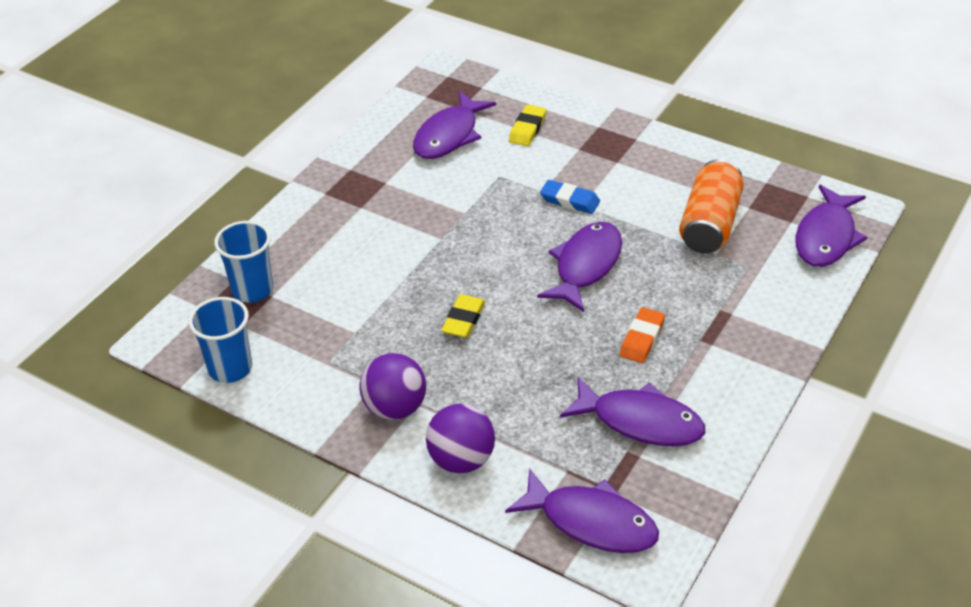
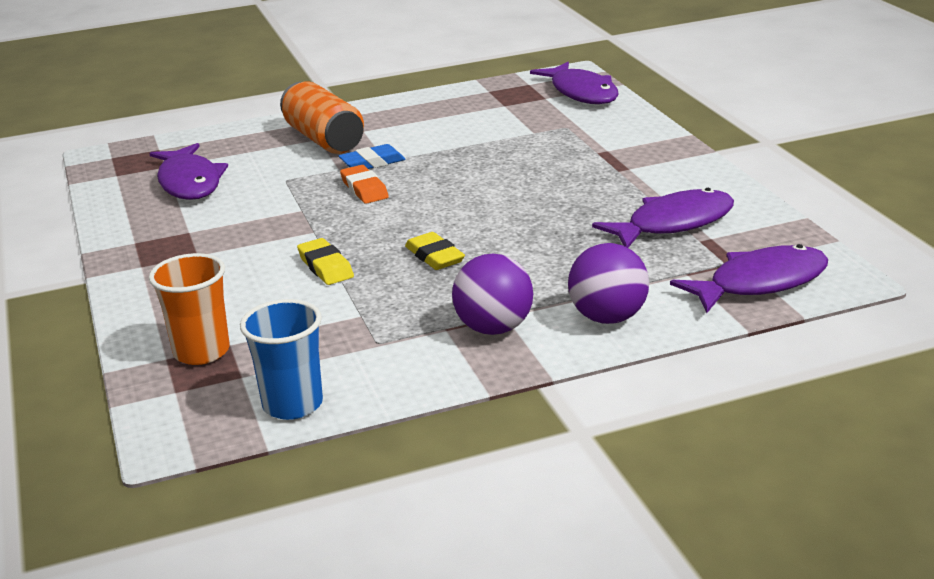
camera: 50 degrees left, 15 degrees down
(252, 290) = (201, 352): blue cup -> orange cup
(527, 129) = (252, 149): yellow eraser -> yellow eraser (325, 267)
(585, 266) = (460, 183): purple fish -> none
(642, 338) = (581, 191): orange eraser -> orange eraser (364, 189)
(709, 224) = (497, 123): orange can -> orange can (324, 139)

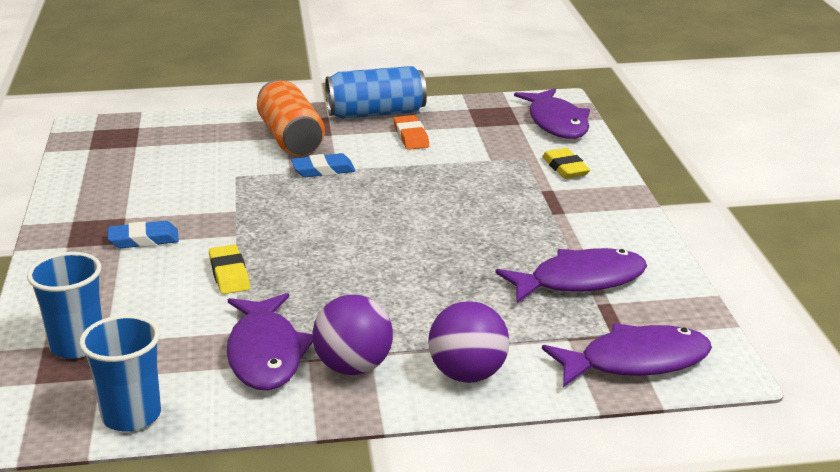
camera: 10 degrees right, 0 degrees up
(189, 182) = (149, 166): purple fish -> purple fish (266, 353)
(201, 352) = (77, 345): orange cup -> blue cup
(220, 249) = (143, 240): none -> blue eraser
(364, 189) = (303, 197): orange eraser -> orange eraser (411, 136)
(399, 106) = (376, 113): none -> blue can
(435, 256) = (334, 279): yellow eraser -> yellow eraser (565, 168)

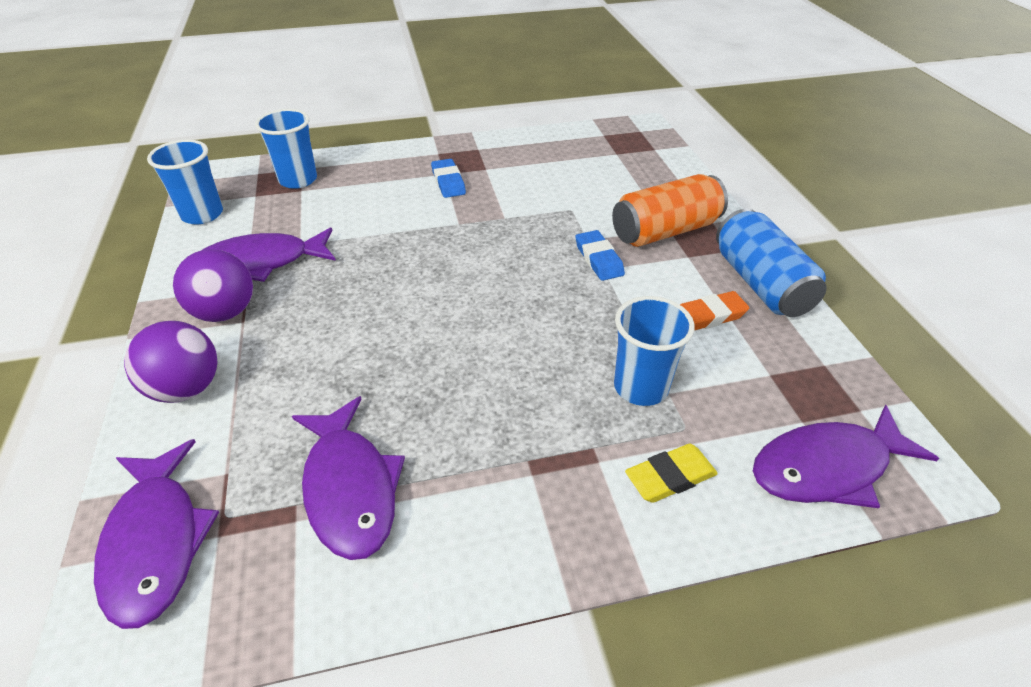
camera: 85 degrees right, 15 degrees up
(229, 274) = (390, 229): yellow eraser -> none
(484, 168) = (641, 387): none -> blue cup

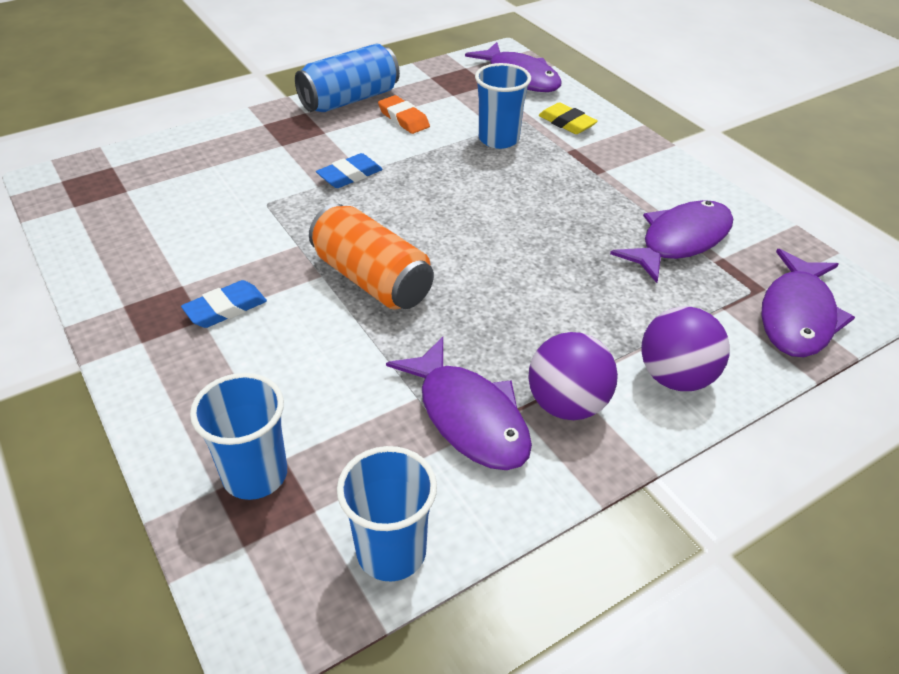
camera: 110 degrees left, 0 degrees up
(156, 542) = (797, 316): purple fish -> purple fish turned 150 degrees clockwise
(665, 231) = (288, 146): orange can -> orange can (372, 279)

